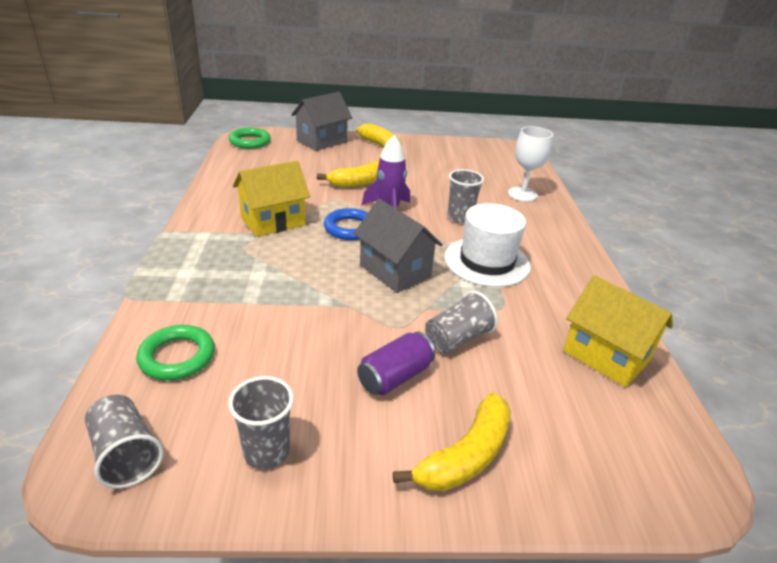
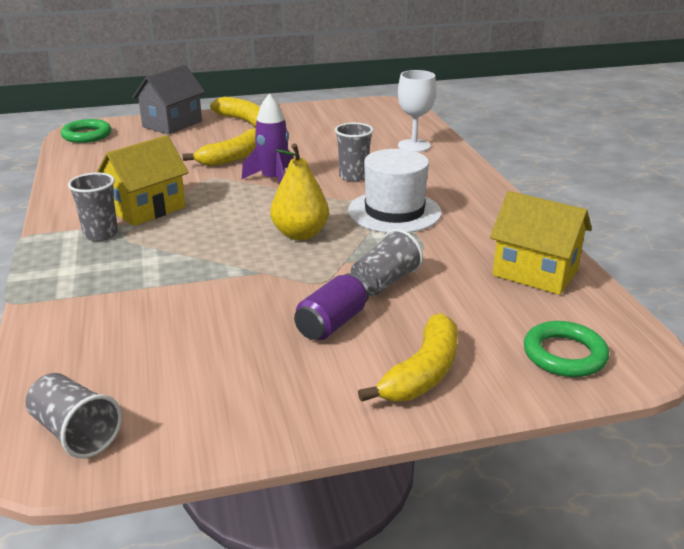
camera: 10 degrees left, 5 degrees down
(177, 357) = (93, 344): green ring -> green ring (564, 354)
(266, 452) = (223, 405): grey cup -> grey cup (101, 234)
(350, 228) = (236, 203): blue ring -> none
(395, 271) = (300, 234): grey house -> yellow pear

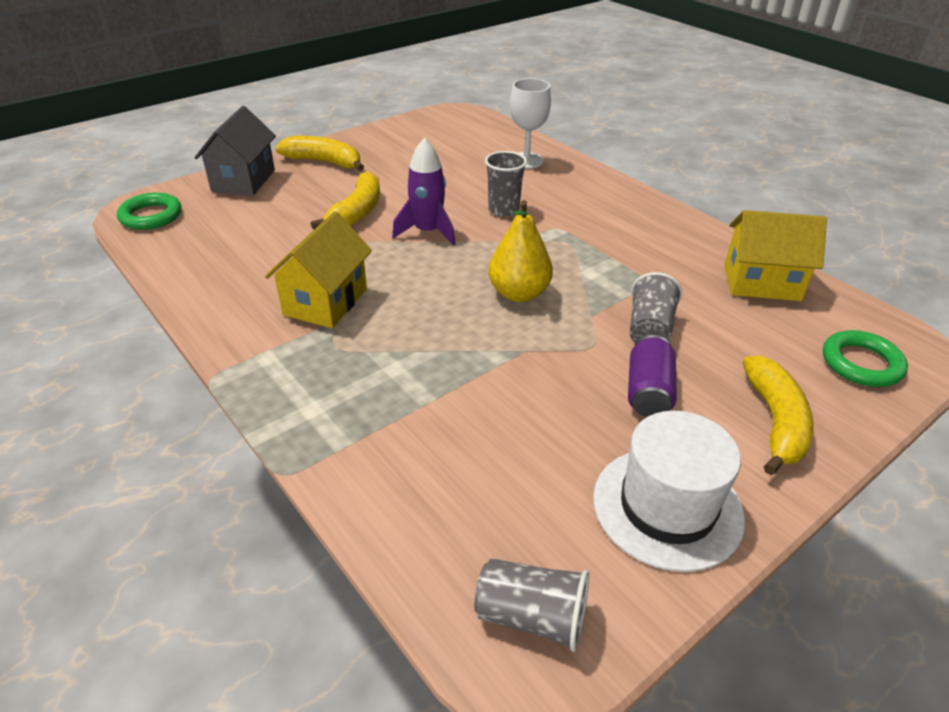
camera: 25 degrees left, 10 degrees up
(101, 234) = (304, 350): grey cup -> none
(394, 212) = (581, 244): white hat -> white hat (667, 507)

